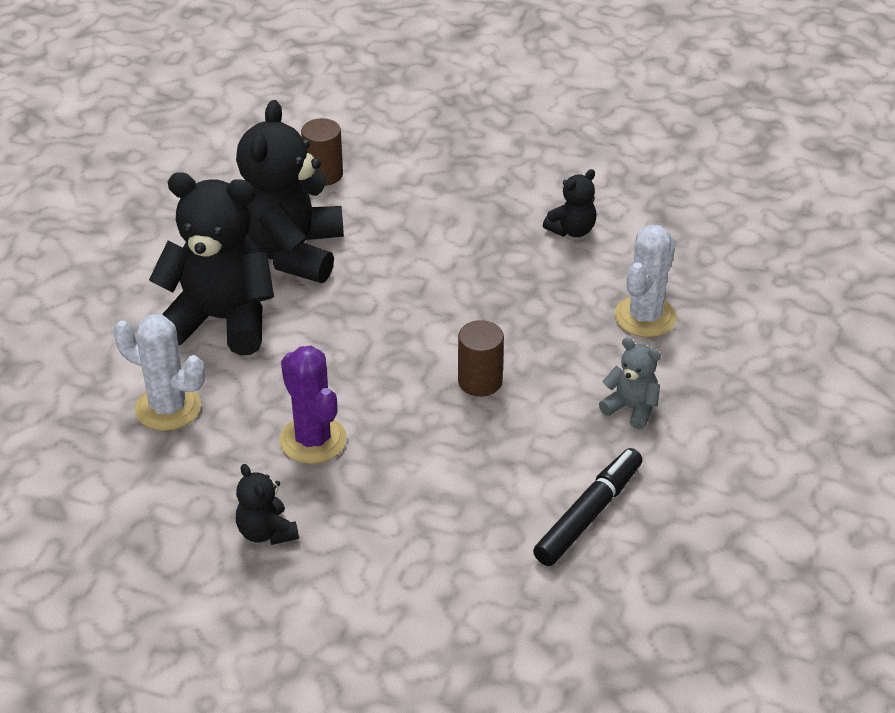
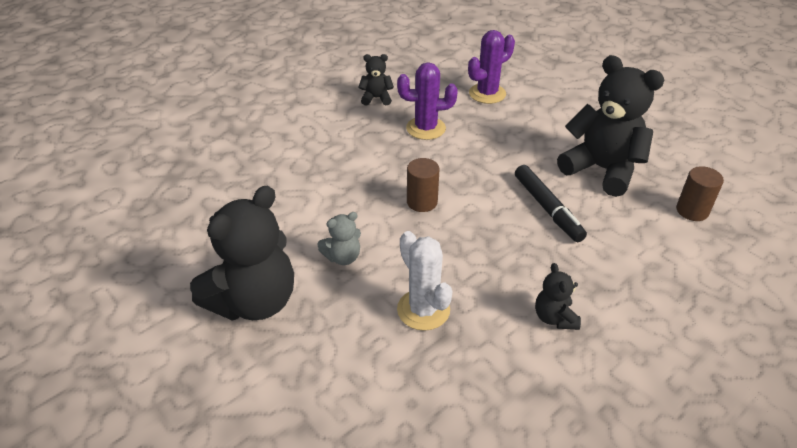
camera: 120 degrees right, 0 degrees up
(168, 408) = (487, 94): white cactus -> purple cactus
(221, 320) = (549, 126): black teddy bear -> black teddy bear (254, 301)
(589, 514) = (282, 200): black marker -> black marker (547, 208)

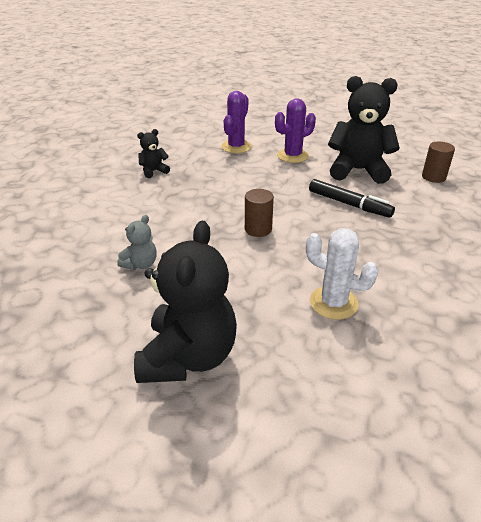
camera: 30 degrees left, 5 degrees down
(343, 257) = (234, 290): grey teddy bear -> grey teddy bear (140, 264)
(426, 128) = (212, 180): purple cactus -> purple cactus (292, 156)
(554, 318) = (424, 270): black teddy bear -> none

